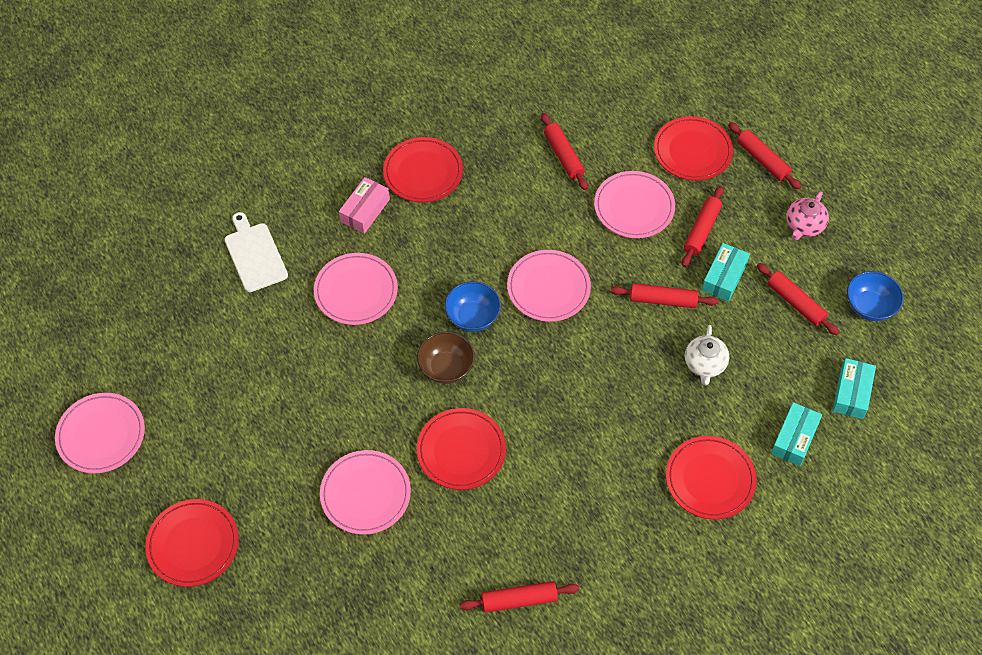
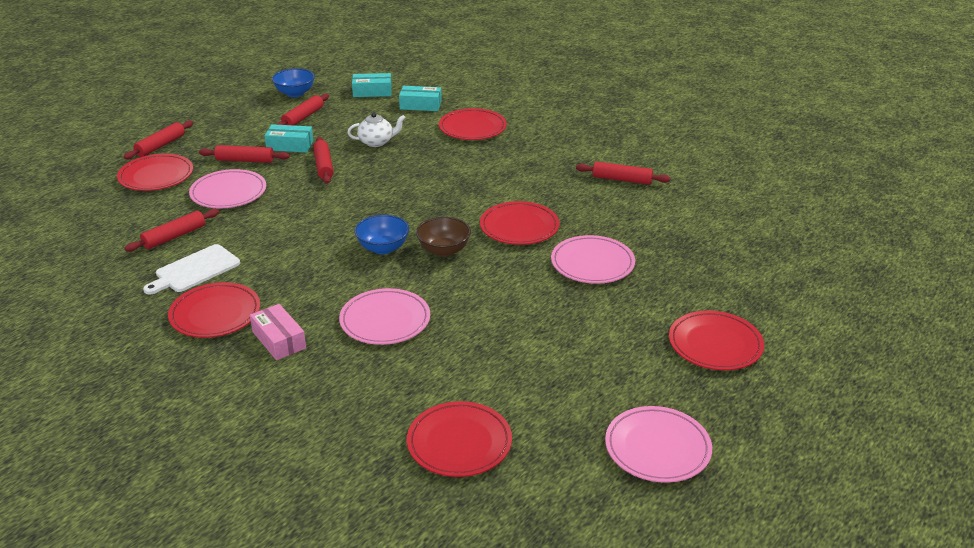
camera: 110 degrees left, 25 degrees down
(180, 302) = (459, 443): none -> red plate
(254, 255) = (368, 403): white cutting board -> white cutting board (195, 270)
(365, 210) = (279, 340): pink box -> pink box turned 45 degrees clockwise
(519, 600) = (622, 179): red rolling pin -> red rolling pin turned 45 degrees counterclockwise
(548, 288) = (334, 217): pink plate -> none
(804, 226) = (227, 122): pink teapot -> none

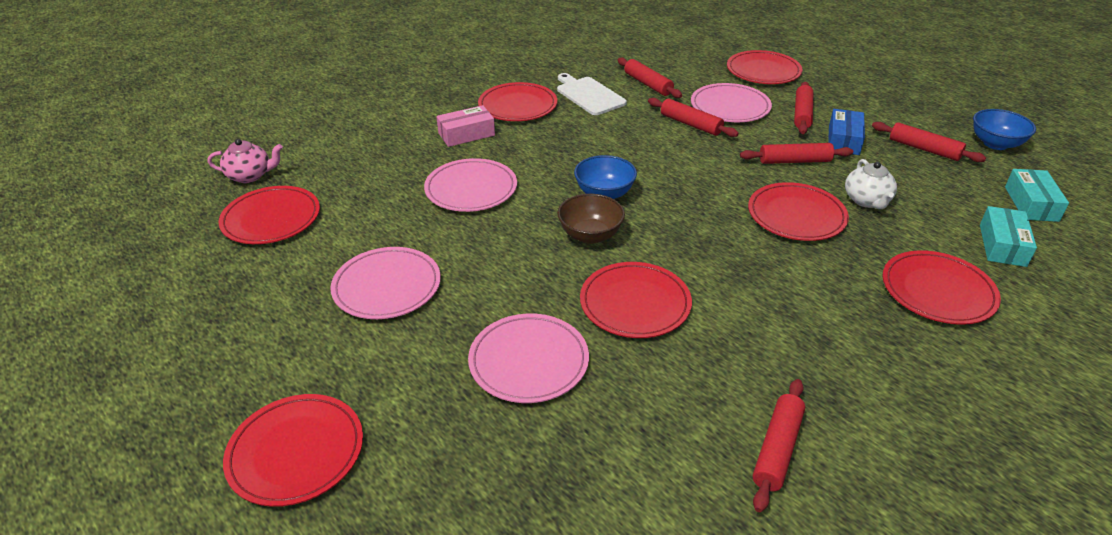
camera: 100 degrees right, 5 degrees up
(160, 146) = (828, 70): red rolling pin -> red rolling pin (690, 124)
(290, 145) = (843, 140): turquoise box -> blue box
(378, 489) = (250, 176): none -> pink teapot
(400, 168) = (796, 215): none -> red plate
(657, 448) = (165, 348): pink plate -> pink plate (387, 286)

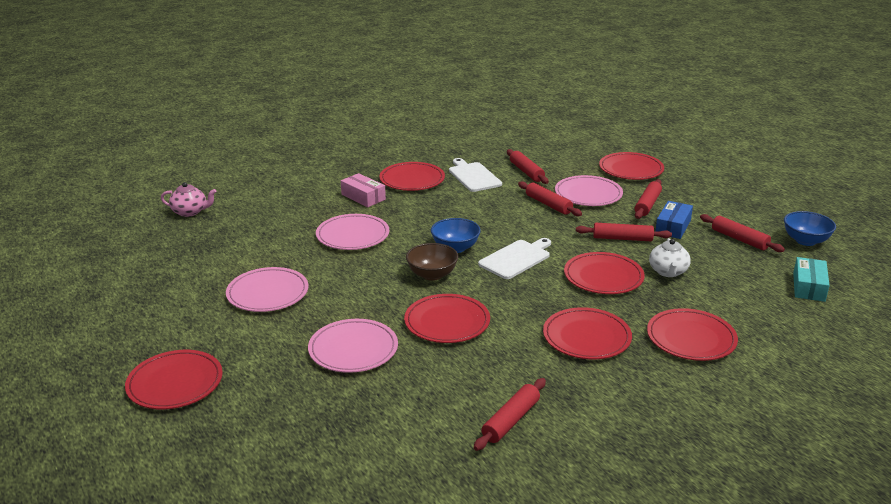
camera: 10 degrees right, 10 degrees down
(271, 219) = (197, 242): red plate -> red plate (586, 337)
(466, 134) = (363, 197): pink box -> pink box turned 60 degrees clockwise
(683, 201) = (516, 258): none -> white cutting board
(1002, 245) = (765, 313): turquoise box -> none

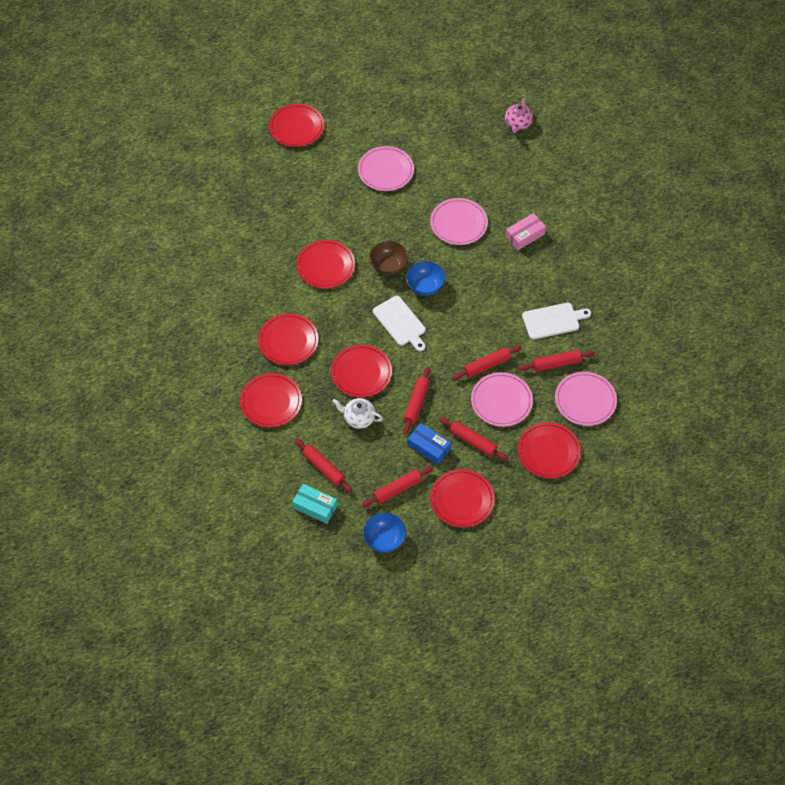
camera: 100 degrees right, 30 degrees up
(353, 349) = (308, 213): pink plate -> pink plate (585, 400)
(412, 180) = (553, 273): red plate -> red plate (462, 500)
(511, 420) = (217, 281): red rolling pin -> red rolling pin (323, 468)

